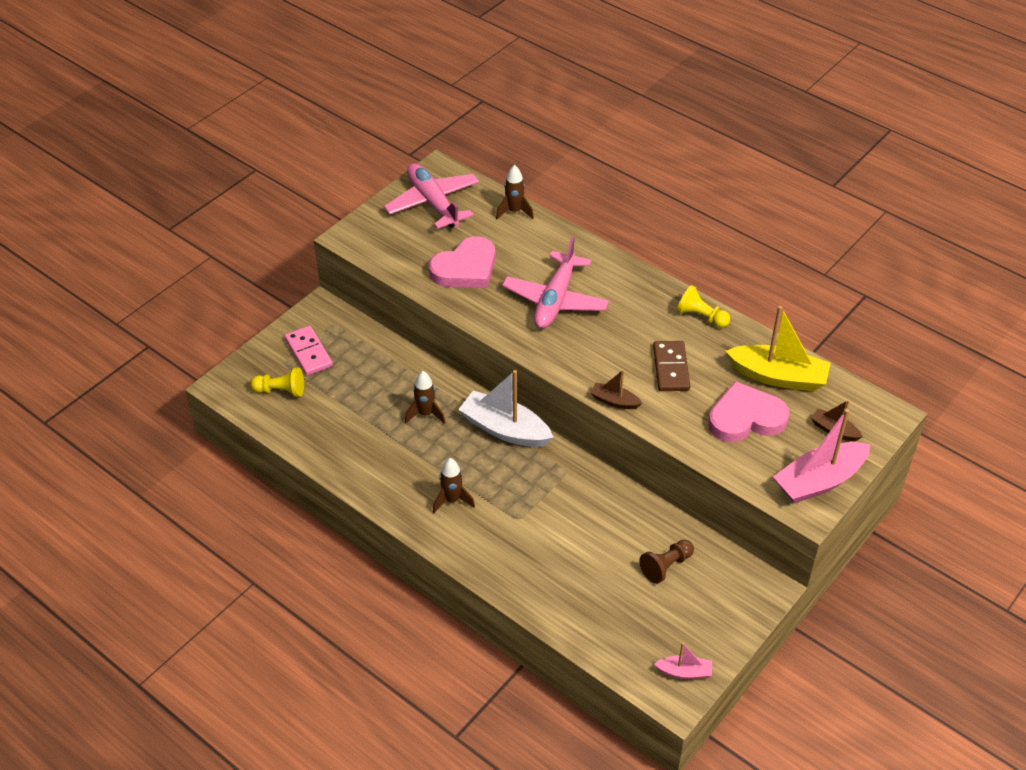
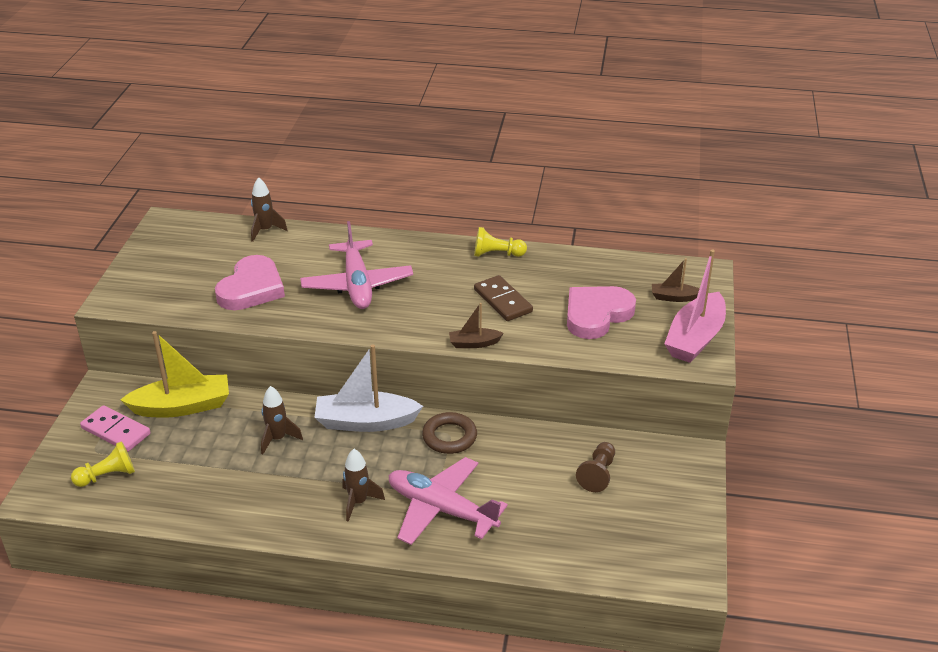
camera: 30 degrees left, 10 degrees down
(433, 203) = (179, 248): pink plane -> pink plane (441, 509)
(564, 474) = (449, 437): none -> brown ring
(684, 672) = (682, 554): pink boat -> none
(778, 377) = (597, 275): yellow boat -> yellow boat (182, 406)

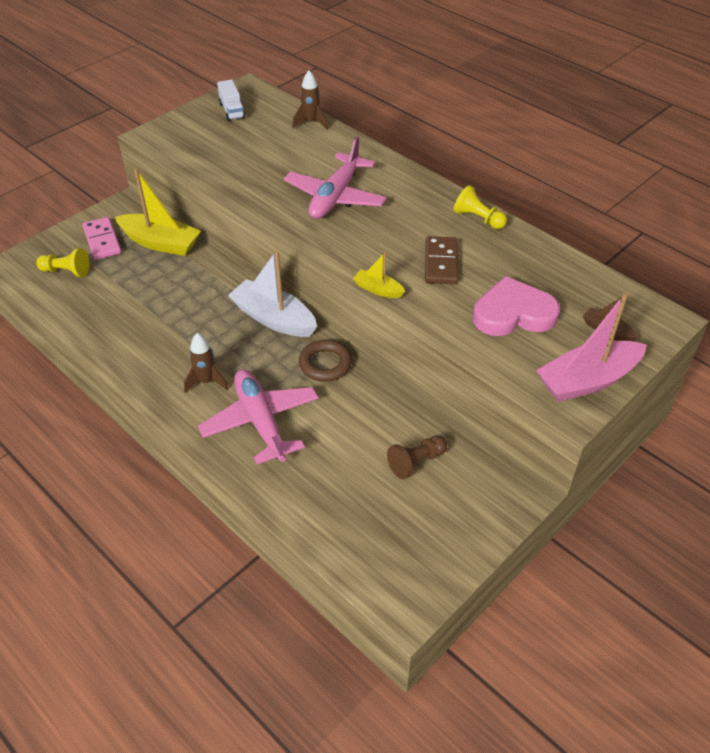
camera: 35 degrees right, 10 degrees up
(173, 247) = (232, 111): none -> white truck
(251, 288) = (254, 166): pink heart -> none
(277, 439) = (199, 300): brown rocket -> none
(474, 343) = (378, 289): brown boat -> yellow boat

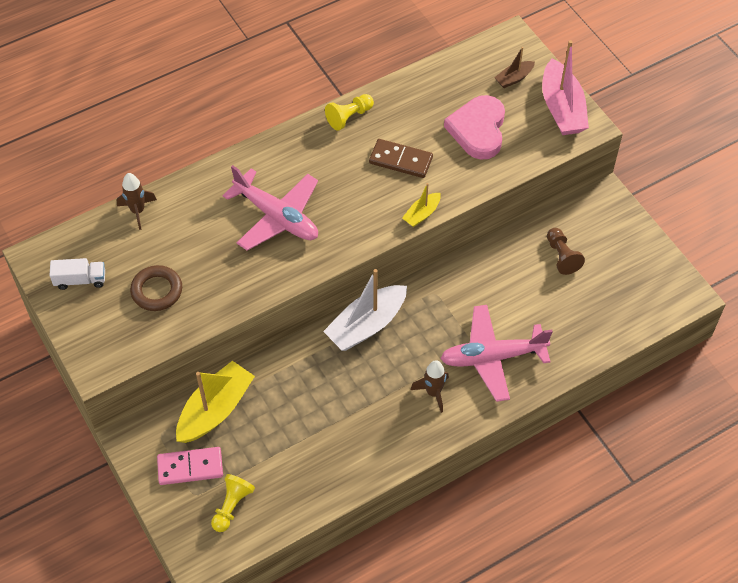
camera: 75 degrees left, 10 degrees up
(325, 364) = (437, 295): brown ring -> brown ring (157, 291)

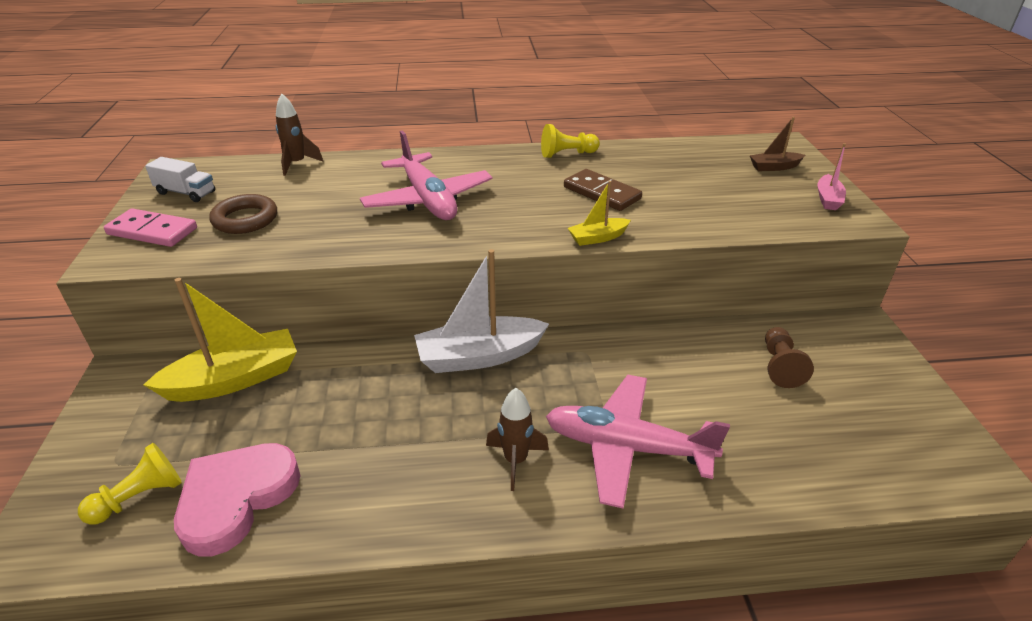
camera: 25 degrees right, 20 degrees down
(190, 467) = (144, 429): pink domino -> pink domino (152, 231)
(478, 130) = (710, 192): pink heart -> pink heart (236, 498)
(562, 108) = (828, 199): pink boat -> pink boat, size x0.50

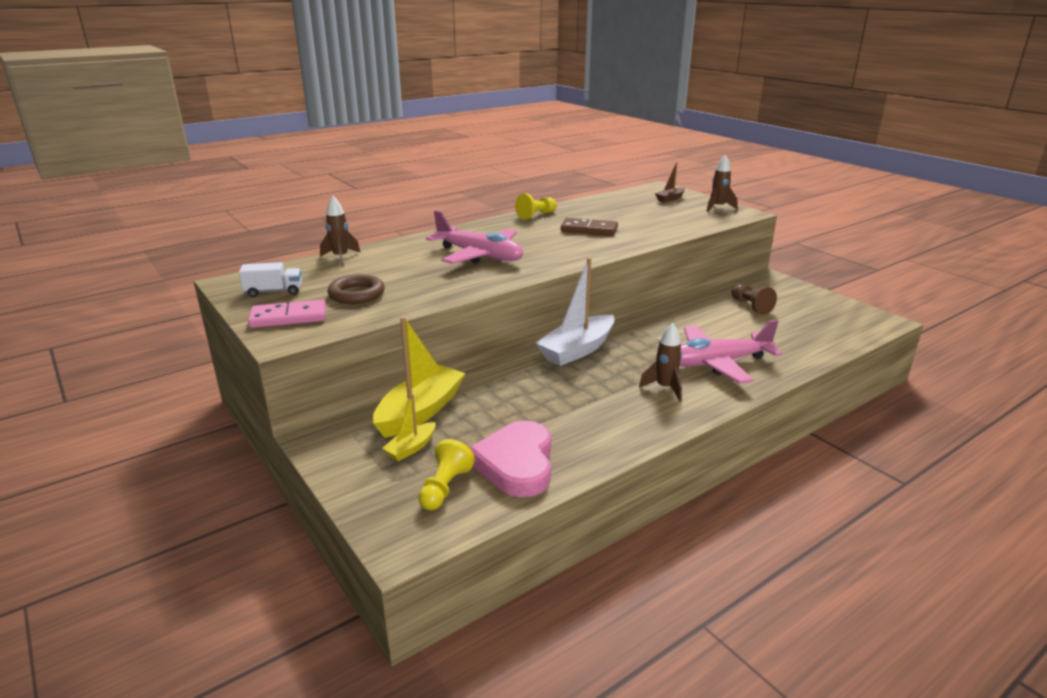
camera: 30 degrees left, 10 degrees down
(597, 238) = (619, 250): yellow boat -> yellow boat (411, 448)
(828, 199) = (718, 207): pink boat -> brown rocket

